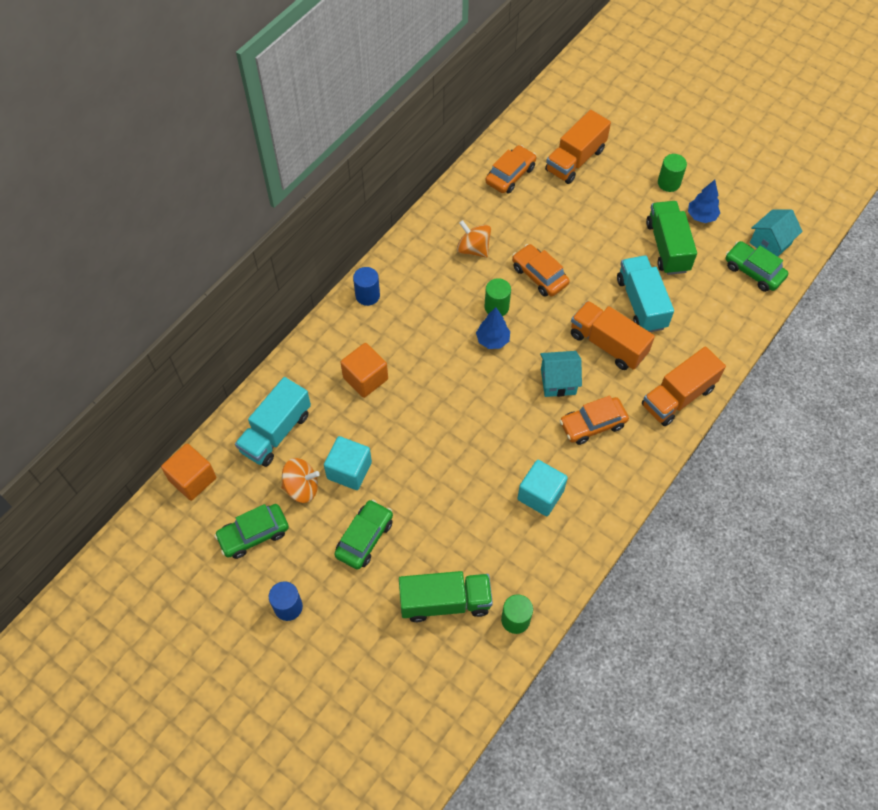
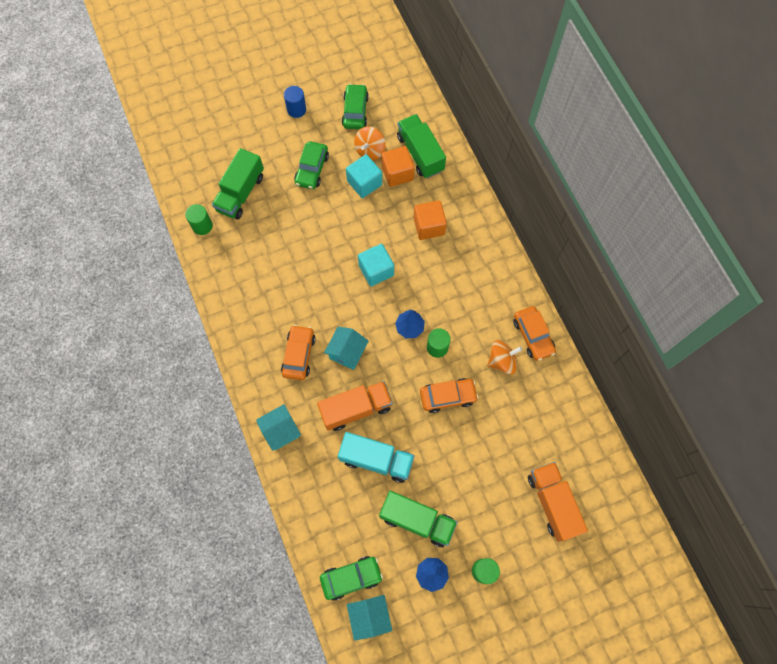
camera: 120 degrees right, 10 degrees up
(192, 479) = (415, 94): orange cube -> orange cube (397, 173)
(276, 432) = (420, 153): turquoise truck -> green truck
(364, 538) = (312, 169): green car -> green car turned 45 degrees clockwise
(367, 295) = (500, 262): blue cylinder -> none
(510, 175) = (564, 435): orange car -> orange car (533, 336)
(540, 495) = (271, 288): turquoise cube -> turquoise cube (376, 270)
(678, 397) = (281, 431): orange truck -> turquoise house

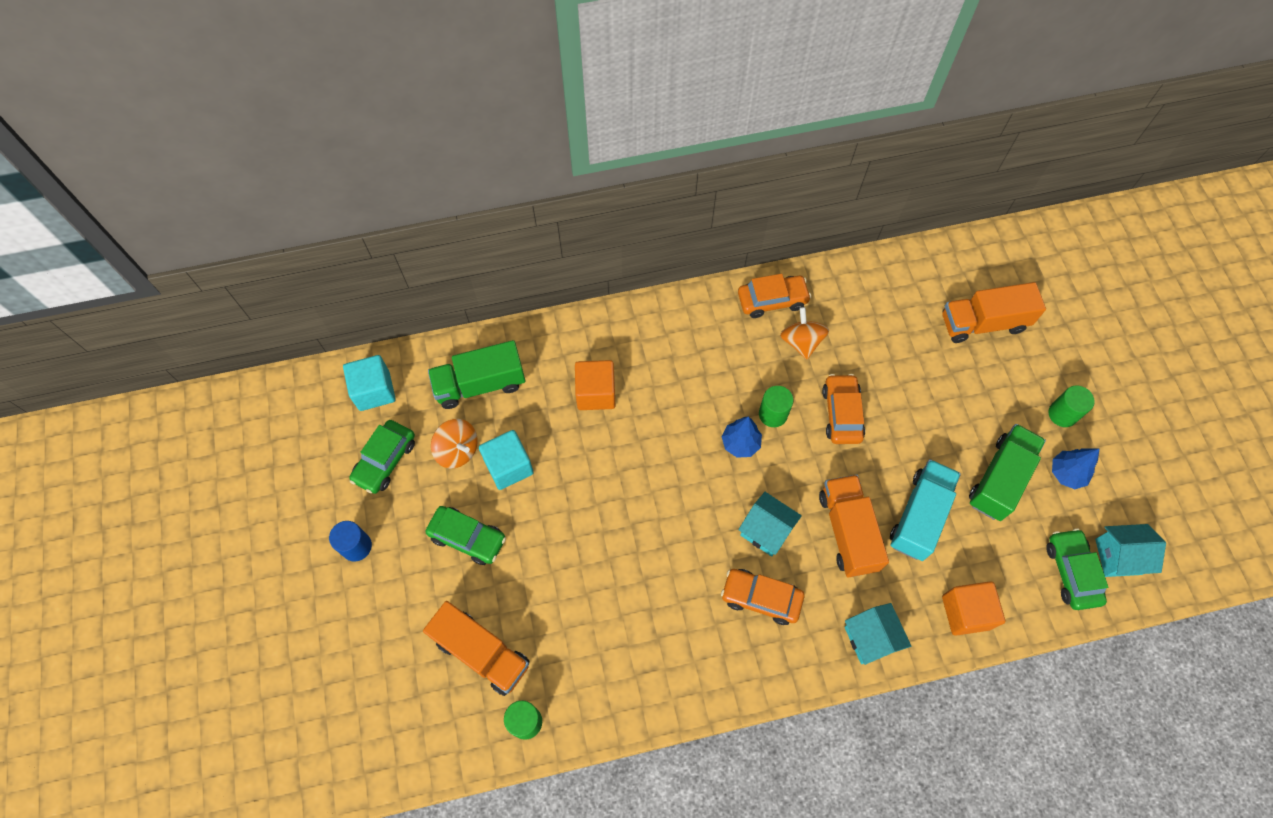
camera: 80 degrees left, 5 degrees down
(240, 193) = (482, 652): green truck -> orange truck
(355, 111) = (385, 460): green car -> green car turned 75 degrees counterclockwise
(376, 270) = (649, 472): turquoise cube -> turquoise cube (374, 391)
(397, 173) = (504, 419): orange cube -> orange cube (966, 612)

